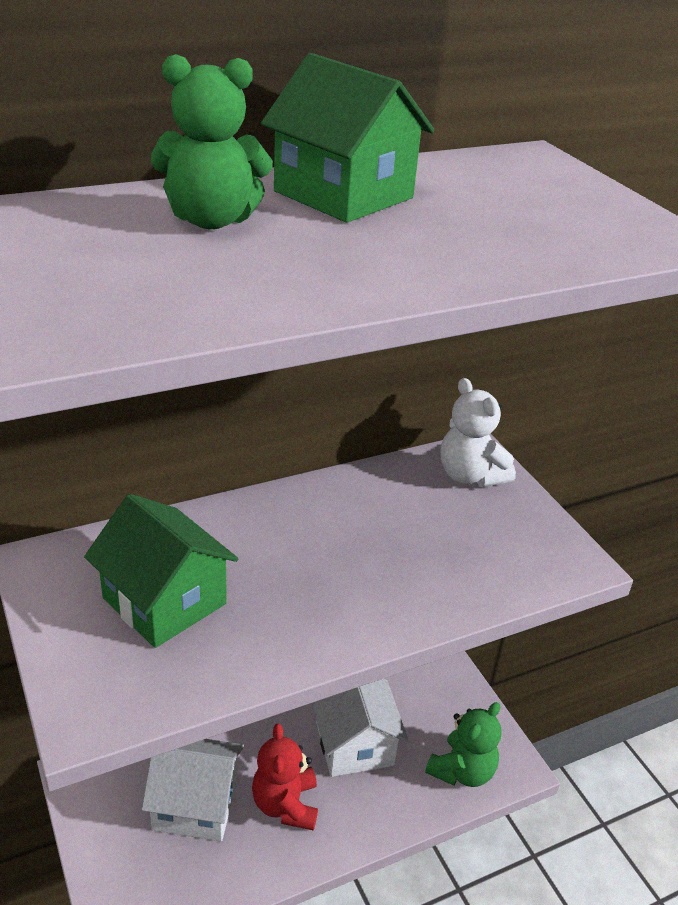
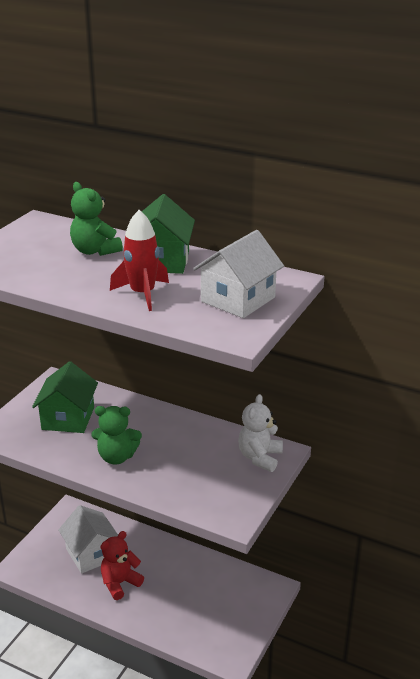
camera: 55 degrees right, 5 degrees down
(354, 743) = (179, 587): white house -> white house (238, 299)
(442, 245) = (142, 294): none -> red rocket
(462, 770) = (206, 638): green teddy bear -> green teddy bear (117, 457)

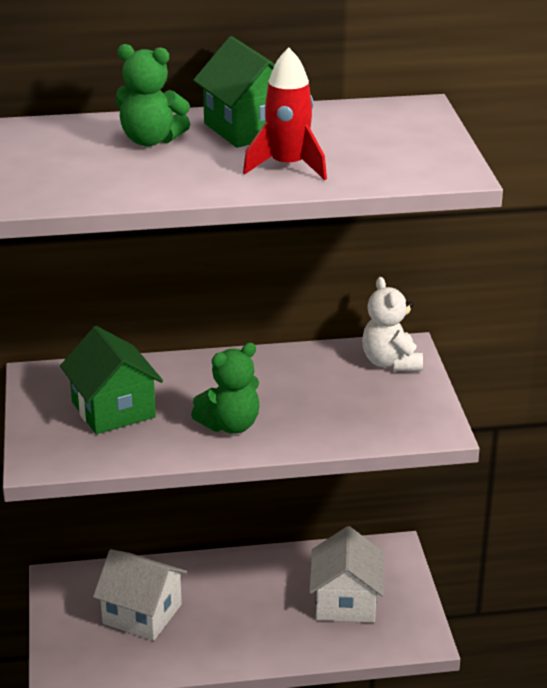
camera: 35 degrees left, 0 degrees up
(120, 583) = (214, 628): red teddy bear -> none
(238, 299) = (398, 141): white house -> white house (346, 602)

